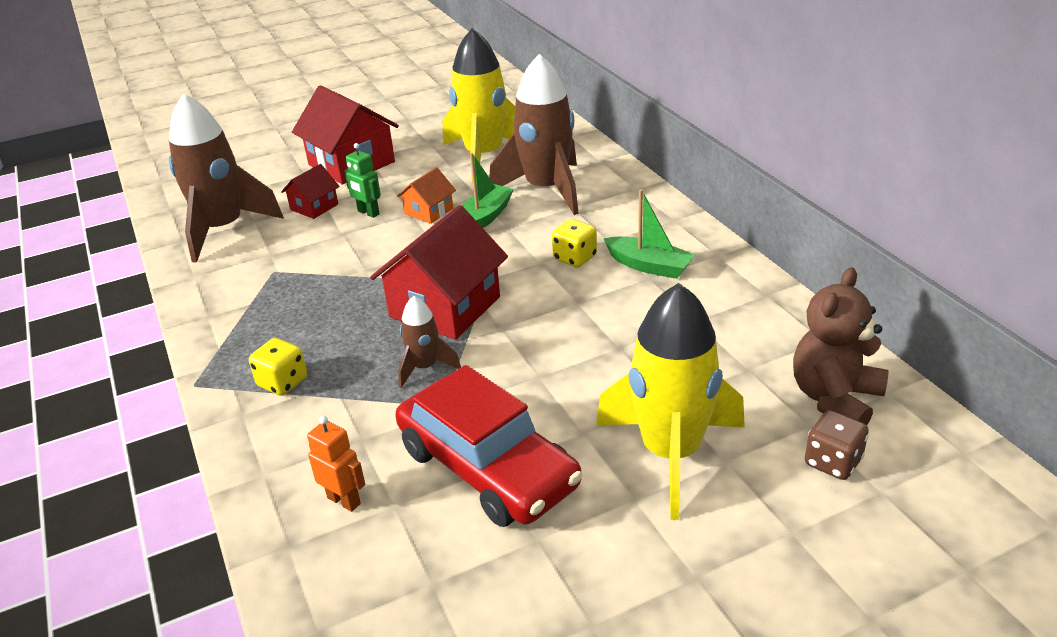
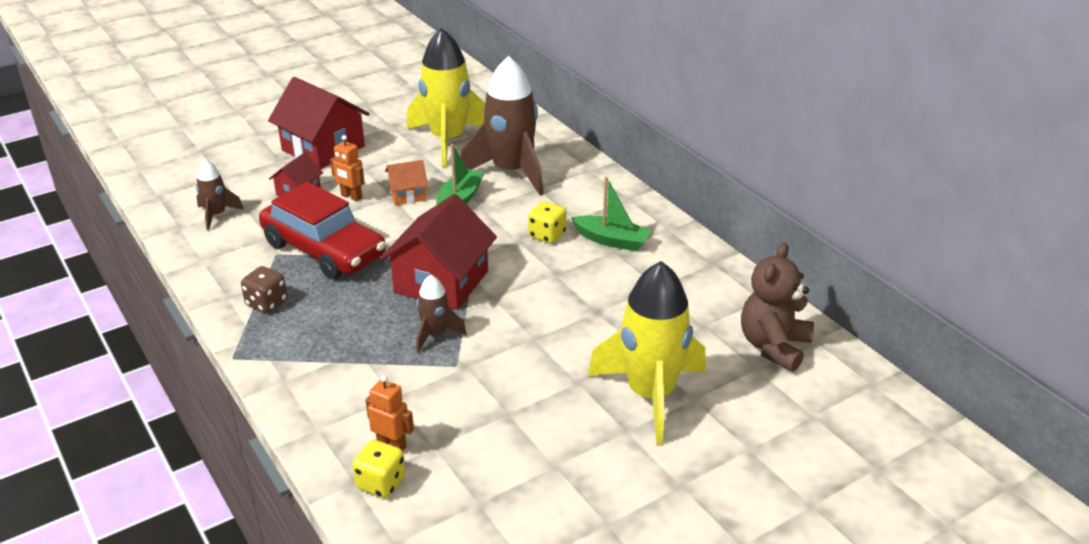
camera: 10 degrees left, 0 degrees up
(223, 229) = (216, 215): brown rocket -> brown rocket, size x0.49
(282, 382) = (313, 352): yellow dice -> yellow dice (381, 483)
(368, 213) = (351, 196): green robot -> orange robot
(429, 211) = (407, 194): orange house -> orange house turned 45 degrees clockwise
(487, 468) = (505, 413): red car -> red car (324, 250)
(832, 462) = (775, 395): brown dice -> brown dice (266, 303)

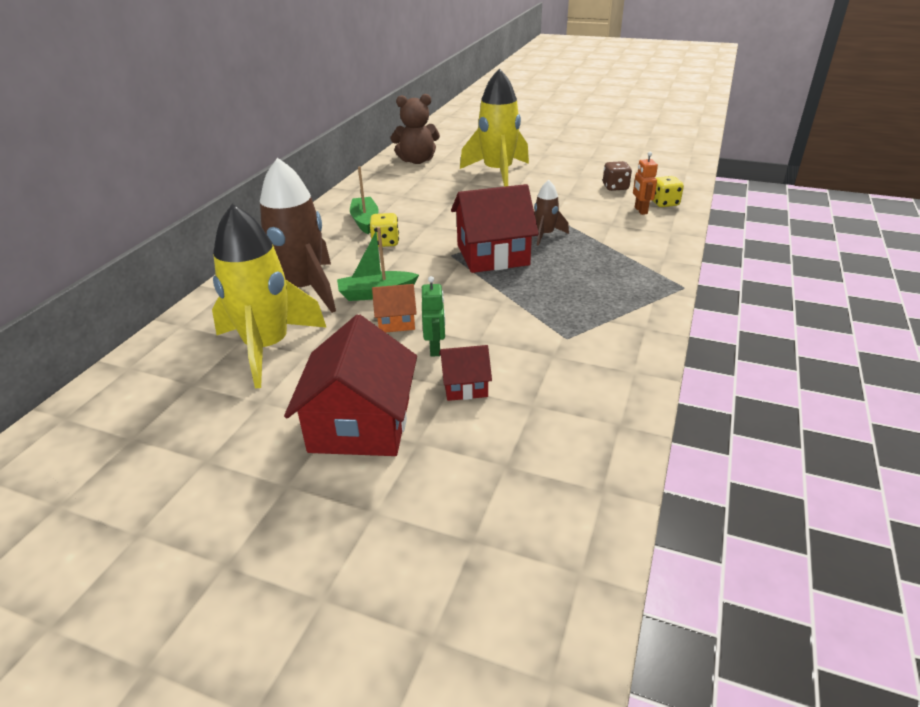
camera: 125 degrees left, 0 degrees up
(216, 215) = (569, 413): brown rocket -> none
(266, 303) = (621, 306): brown dice -> brown dice (615, 187)
(324, 250) = (528, 318): red car -> none
(351, 196) = (435, 349): orange robot -> green robot
(407, 194) = (396, 321): orange house -> orange house turned 45 degrees counterclockwise

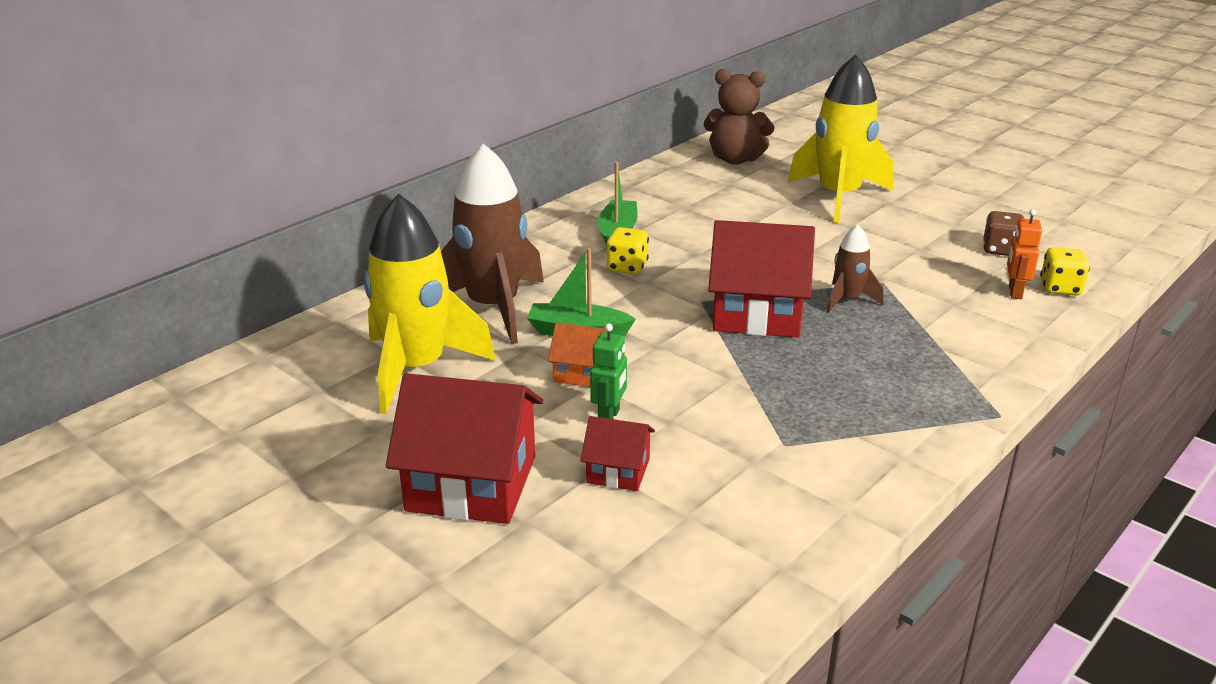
camera: 20 degrees right, 5 degrees down
(360, 424) = (471, 483): red house -> red house turned 75 degrees clockwise

